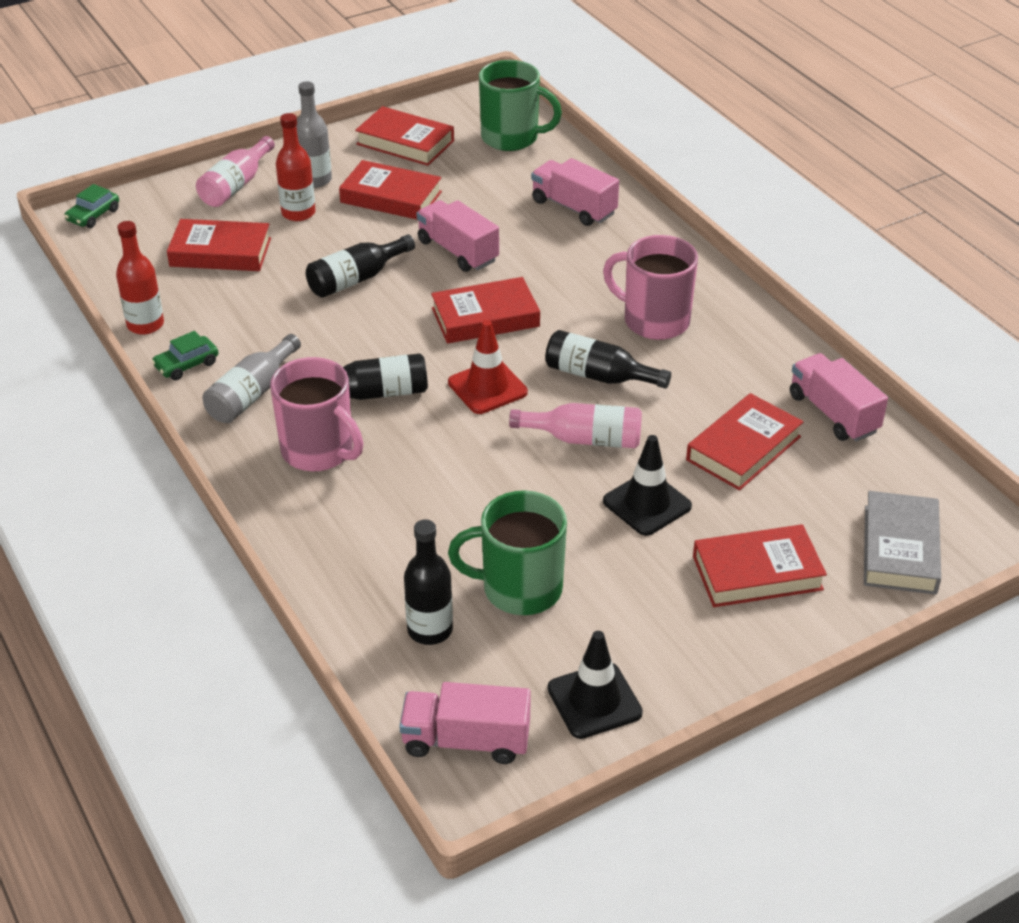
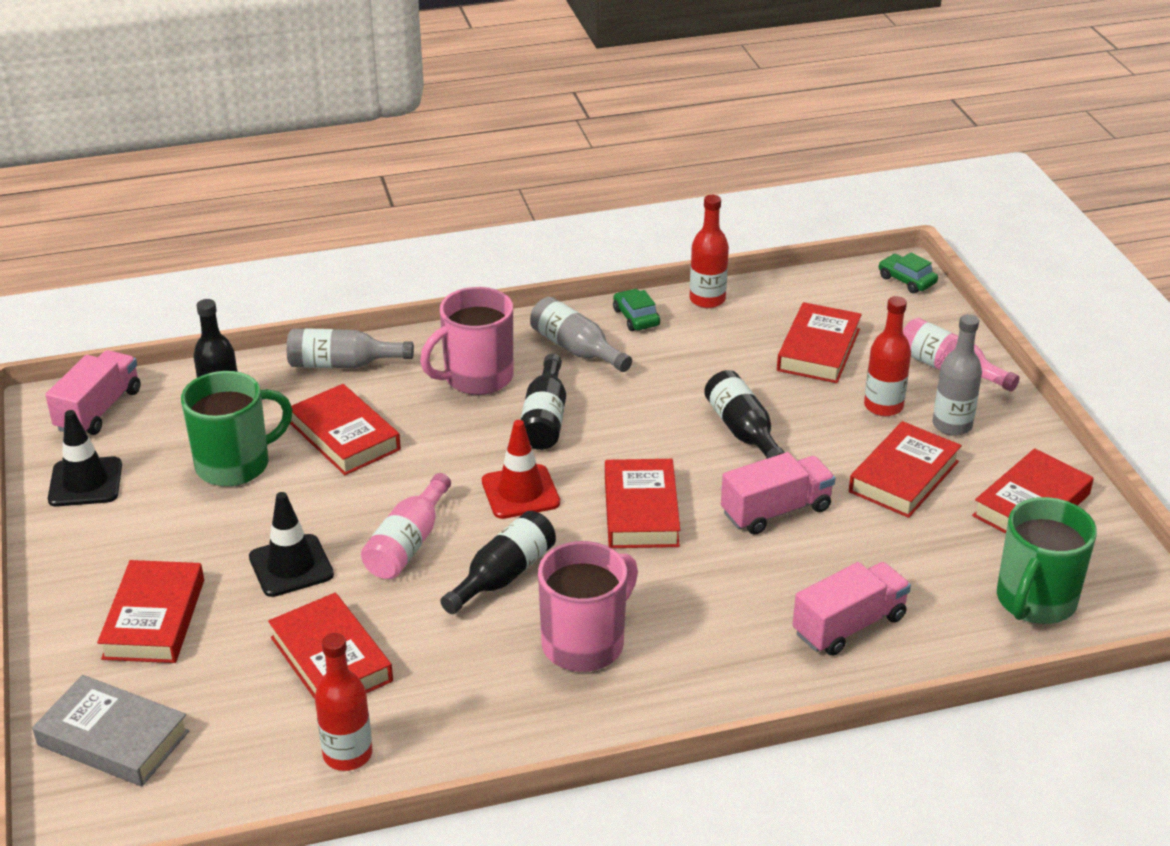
camera: 105 degrees right, 5 degrees down
(320, 556) = (343, 364): none -> grey bottle
(446, 520) = (344, 436): none -> red book
(520, 589) = (235, 464): green mug -> green mug turned 45 degrees clockwise
(833, 413) = (347, 754): pink truck -> red bottle

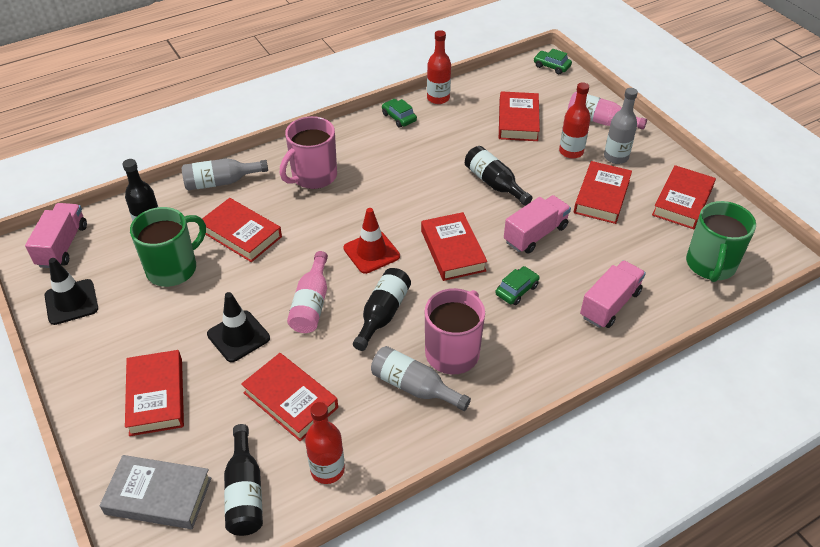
camera: 15 degrees left, 10 degrees up
(544, 418) = (367, 197): black bottle -> black bottle (245, 492)
(576, 349) = (369, 145): grey bottle -> grey bottle (414, 387)
(714, 580) = (516, 290): none -> green car

